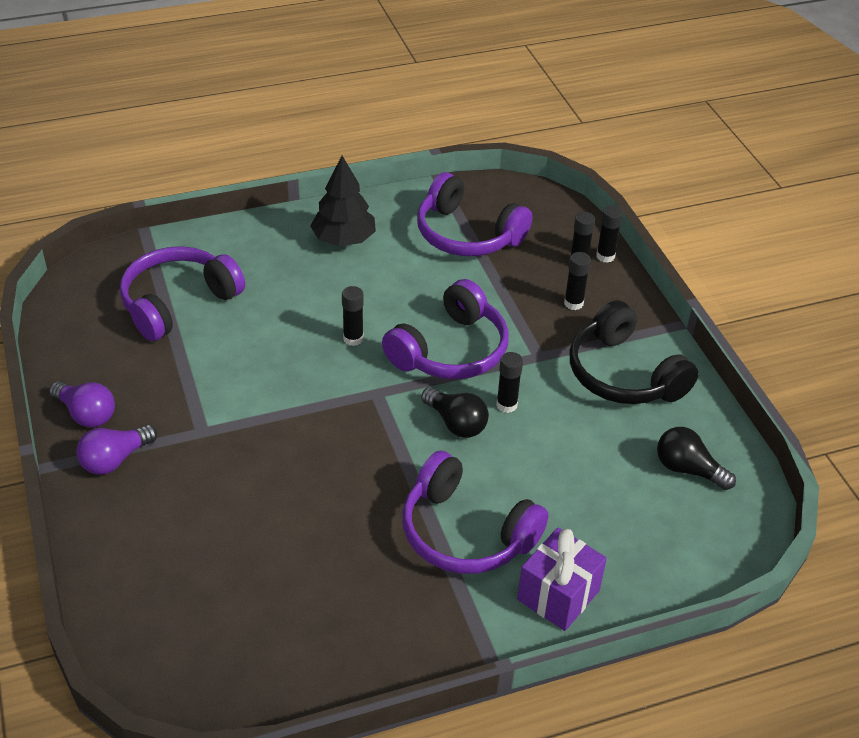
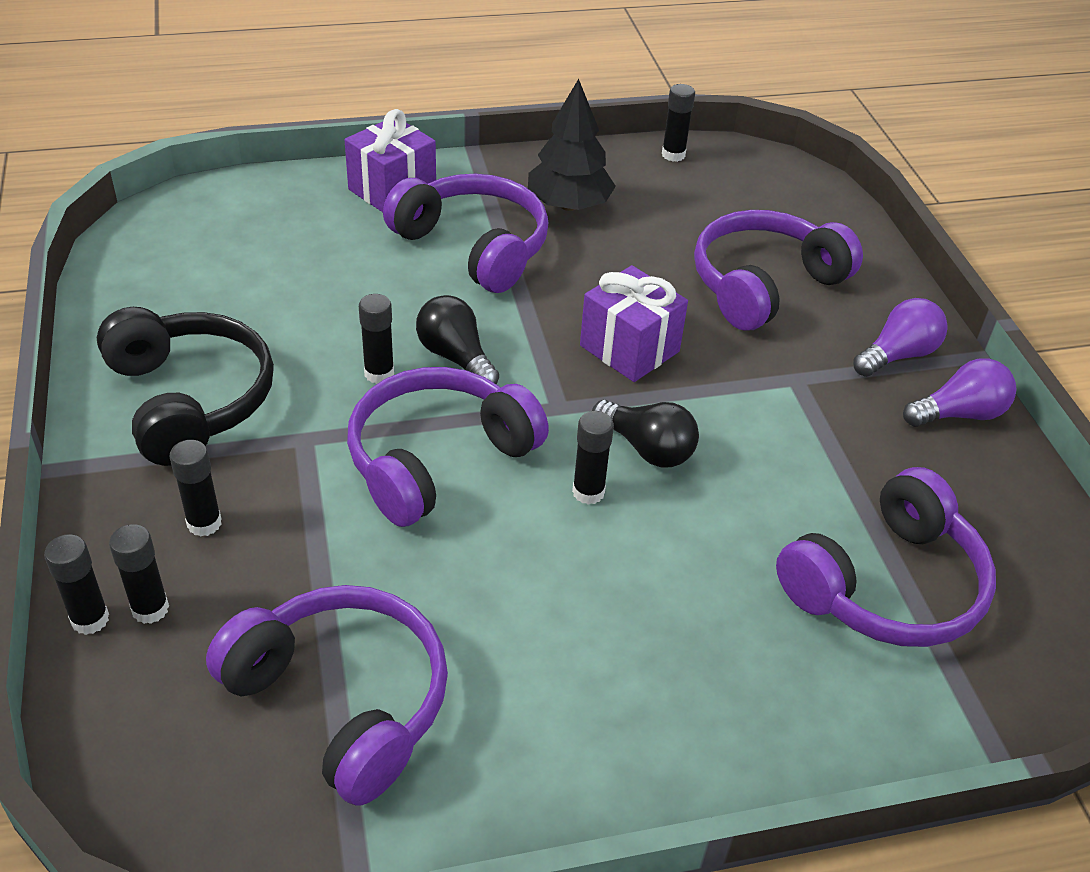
camera: 175 degrees left, 0 degrees up
(86, 414) = (959, 414): purple light bulb -> purple light bulb turned 120 degrees clockwise
(210, 519) = (764, 284): none -> purple headphones
(279, 692) = (673, 155): none -> black glue stick
(327, 444) = (629, 349): none -> purple gift
(343, 239) = (596, 708): black tree -> black tree (569, 205)
(688, 469) = (180, 280): black light bulb -> black light bulb (647, 448)

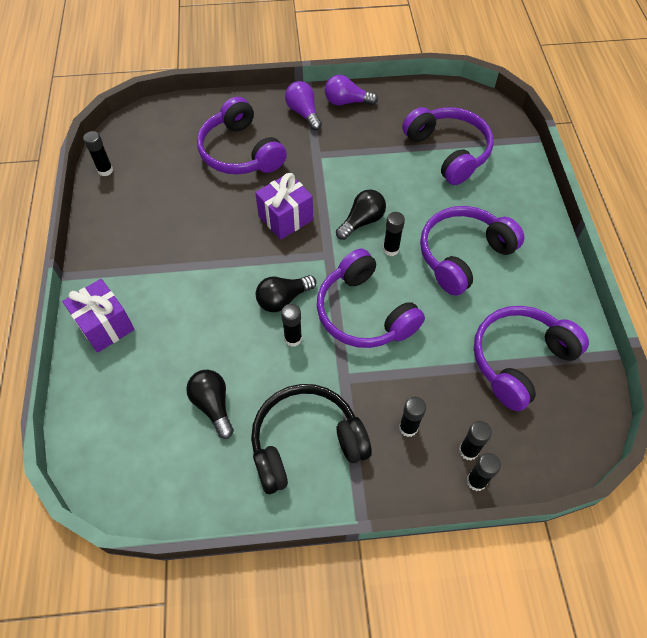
camera: 80 degrees left, 15 degrees up
(261, 300) = (213, 405): none -> black light bulb
(474, 246) = (179, 283): purple headphones -> purple headphones (463, 255)
(569, 205) = (146, 229): black tree -> none
(959, 414) = (346, 102): purple light bulb -> purple light bulb turned 75 degrees counterclockwise

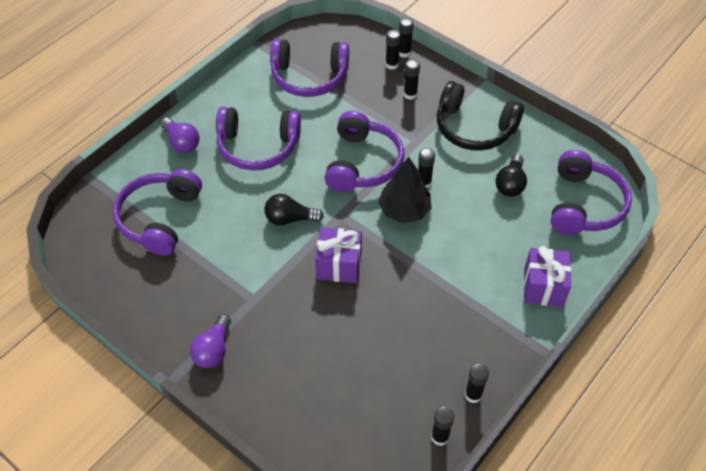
camera: 135 degrees left, 5 degrees down
(240, 152) = (309, 355): purple headphones -> purple headphones (584, 205)
(283, 299) = (404, 210): black light bulb -> black tree
(346, 102) = (166, 329): purple light bulb -> purple light bulb (182, 142)
(391, 249) = (296, 185): black glue stick -> black glue stick (473, 395)

